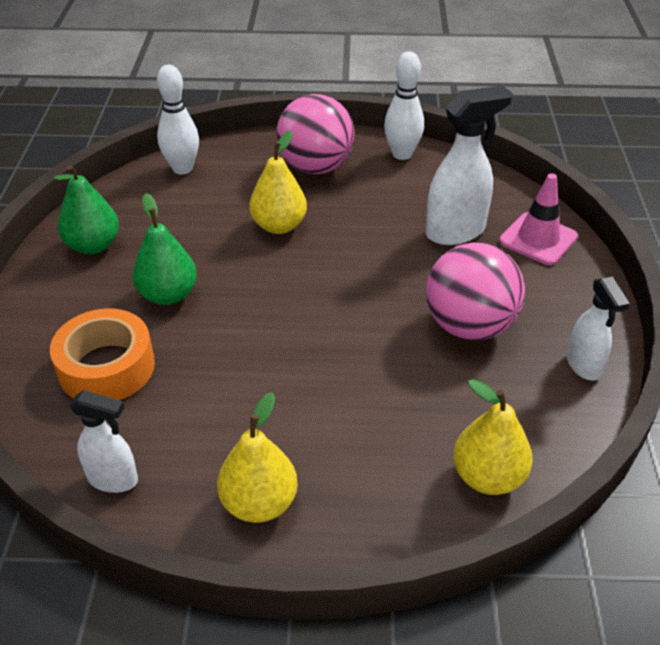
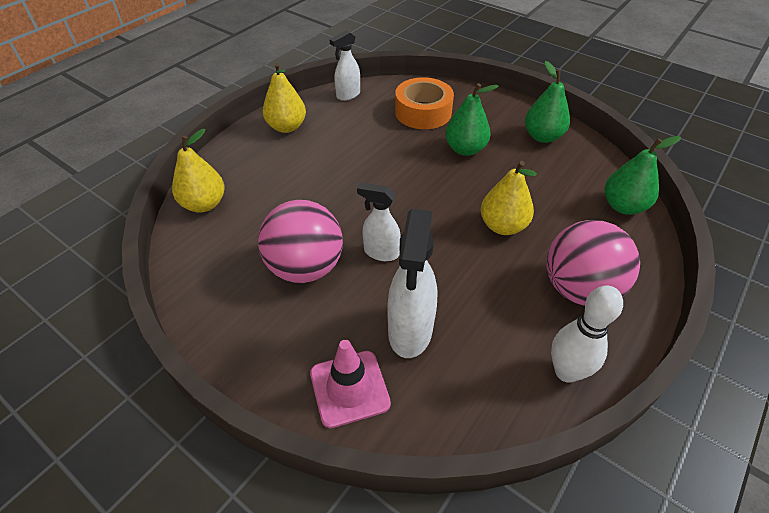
camera: 125 degrees right, 5 degrees up
(182, 168) = (623, 206): white bowling pin -> green pear
(583, 365) = (209, 304): white spray bottle -> white spray bottle (381, 252)

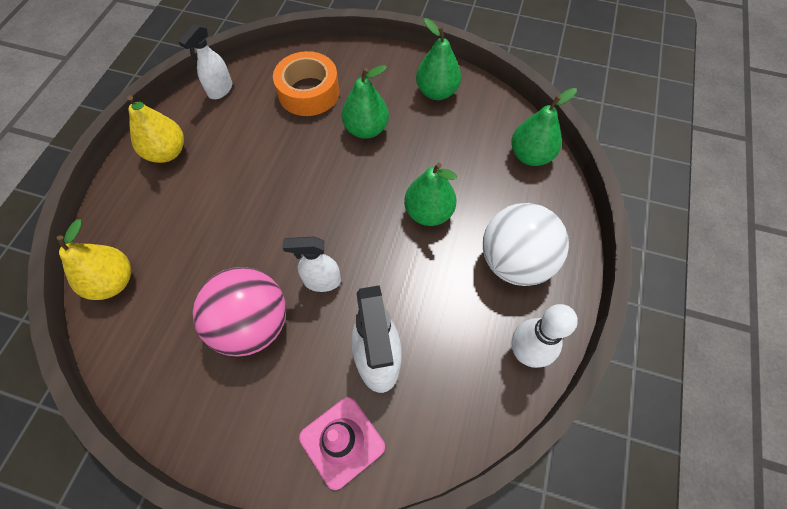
camera: 20 degrees left, 15 degrees up
(502, 226) = (428, 212): yellow pear -> green pear
(579, 289) = (514, 261): pink ball -> white ball

